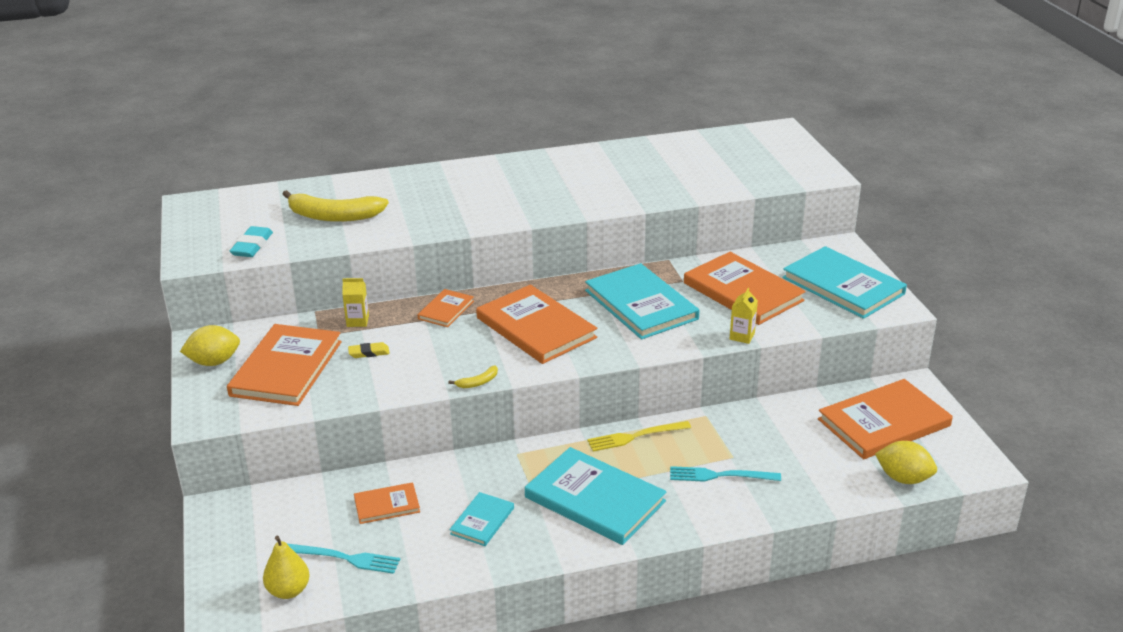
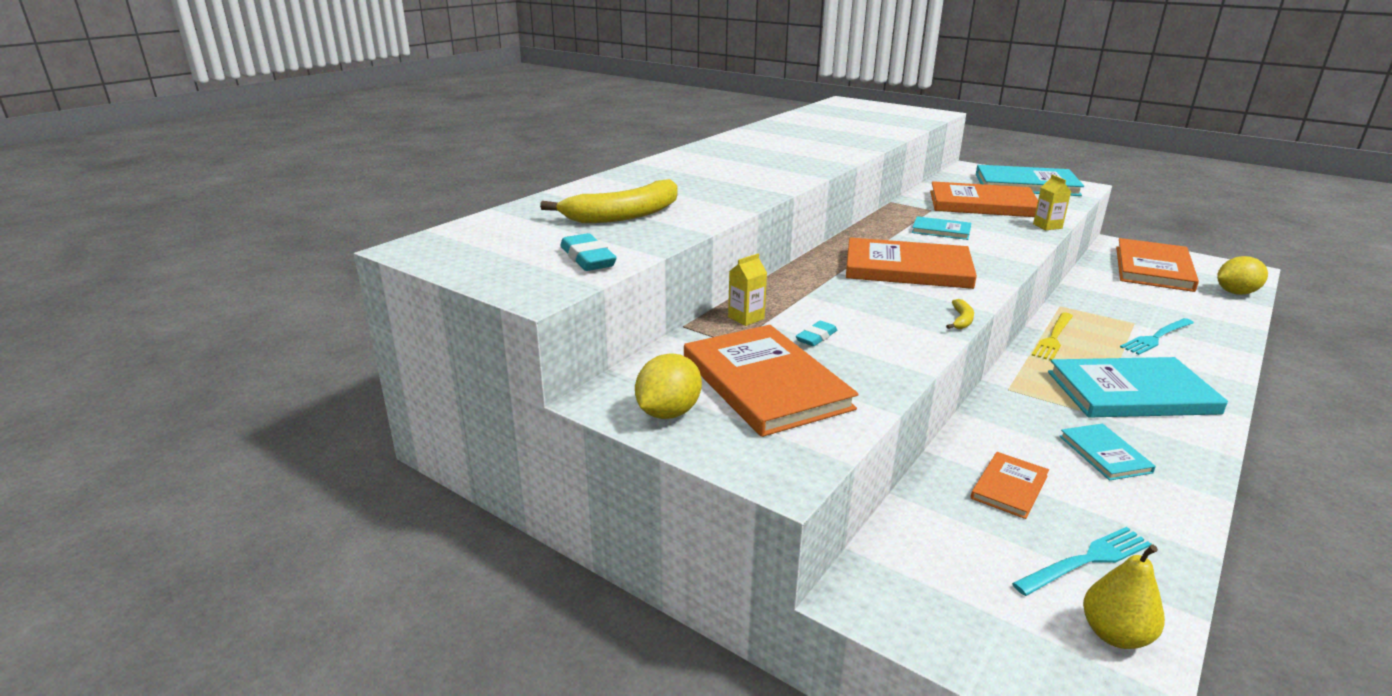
camera: 40 degrees left, 5 degrees down
(369, 353) = (816, 337): yellow eraser -> turquoise eraser
(446, 310) = (807, 282): orange book -> none
(641, 305) = (941, 230): turquoise book -> turquoise book, size x0.50

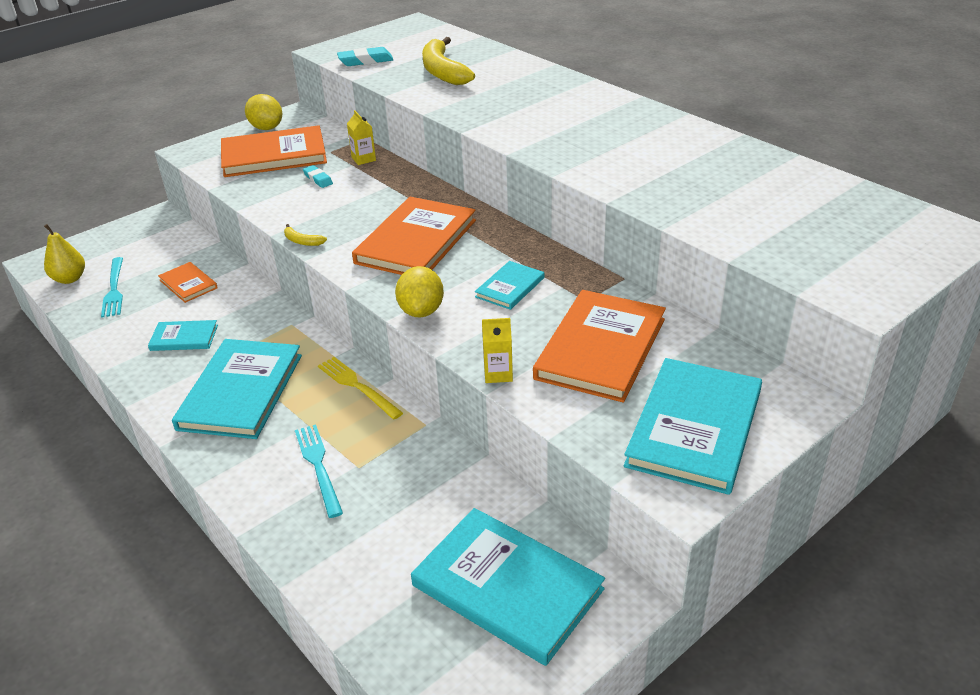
camera: 105 degrees right, 10 degrees up
(1153, 268) = (507, 587): orange book -> turquoise book
(1235, 293) = (391, 637): yellow lemon -> yellow lemon (421, 311)

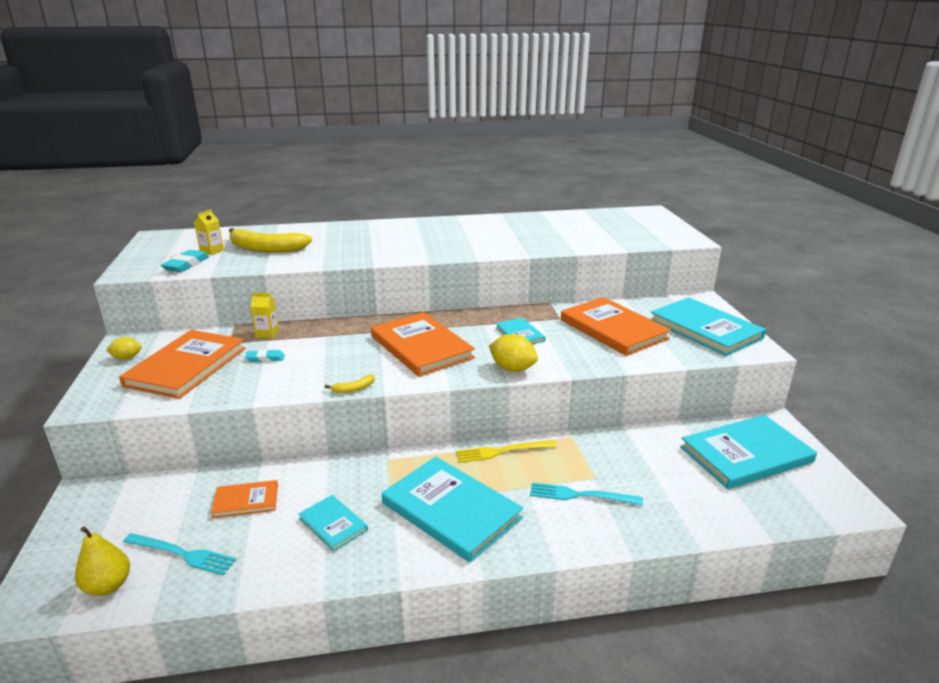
camera: 60 degrees left, 10 degrees down
(184, 338) = (333, 524): turquoise book -> turquoise book turned 75 degrees counterclockwise
(266, 128) = (127, 358): yellow lemon -> yellow lemon, size x0.62
(498, 374) = (610, 364): yellow carton -> yellow carton (212, 251)

